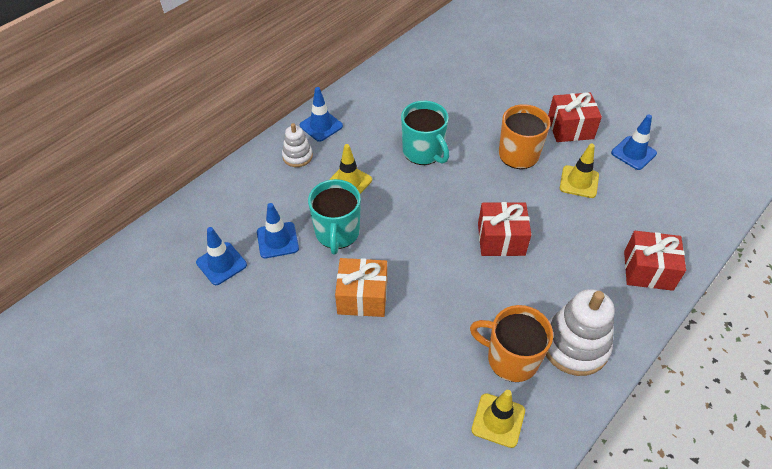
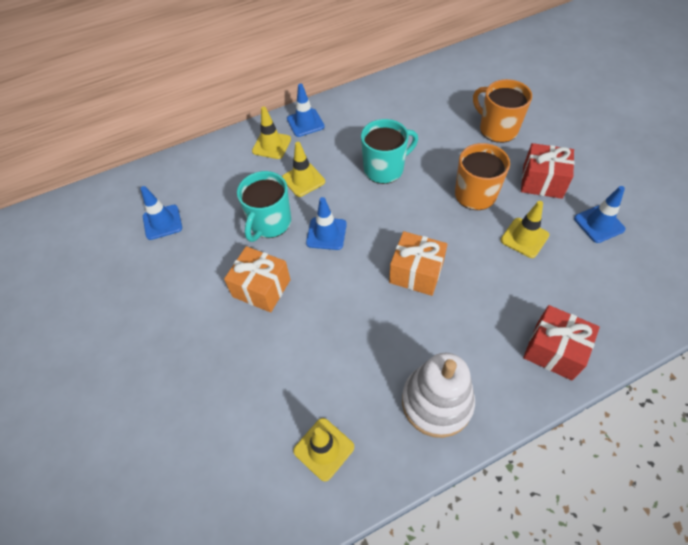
camera: 25 degrees right, 5 degrees up
(277, 240) = (217, 215): blue traffic cone -> blue traffic cone (326, 233)
(297, 156) = (271, 145): white stacking toy -> yellow traffic cone
(423, 152) = (384, 169): turquoise mug -> turquoise mug turned 105 degrees counterclockwise
(501, 239) = (416, 273): red gift -> orange gift
(511, 359) = (366, 393): orange mug -> orange mug (497, 129)

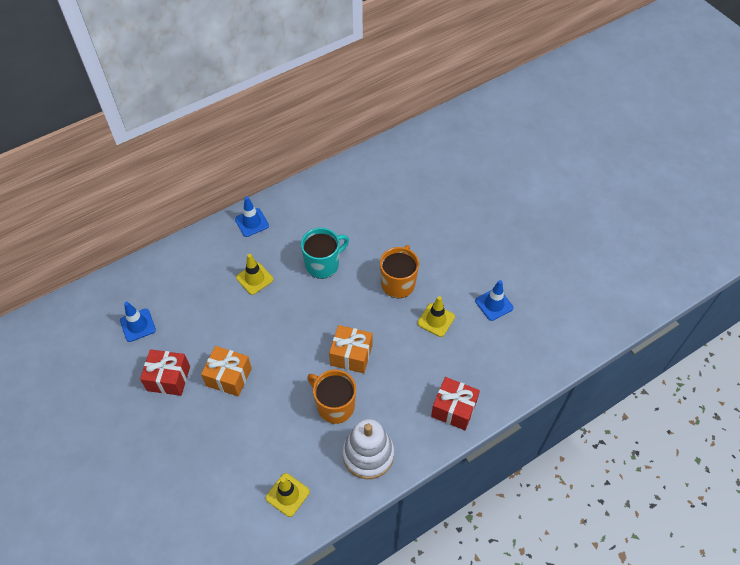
camera: 10 degrees left, 0 degrees up
(270, 223) = (230, 320): turquoise mug -> none
(271, 145) = (224, 246): yellow traffic cone -> none
(326, 233) = (278, 326): blue traffic cone -> none
(497, 129) = (417, 221): orange mug -> orange mug (334, 406)
(542, 181) = (452, 269): red gift -> red gift (168, 378)

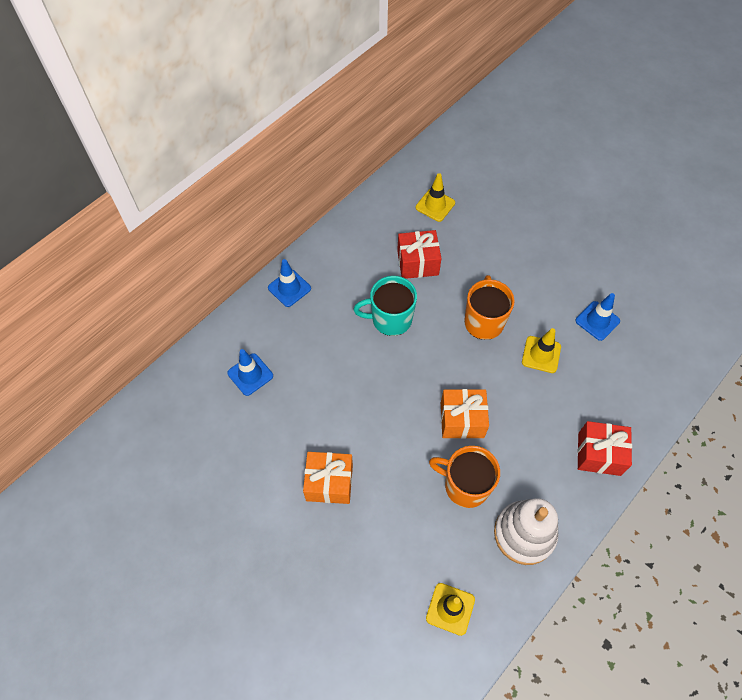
camera: 15 degrees left, 5 degrees up
(138, 325) = (196, 446): blue traffic cone -> blue traffic cone (250, 374)
(168, 378) = (257, 503): red gift -> red gift (417, 263)
(254, 278) = (317, 355): yellow traffic cone -> yellow traffic cone (435, 205)
(323, 264) = (390, 319): turquoise mug -> turquoise mug turned 135 degrees counterclockwise

